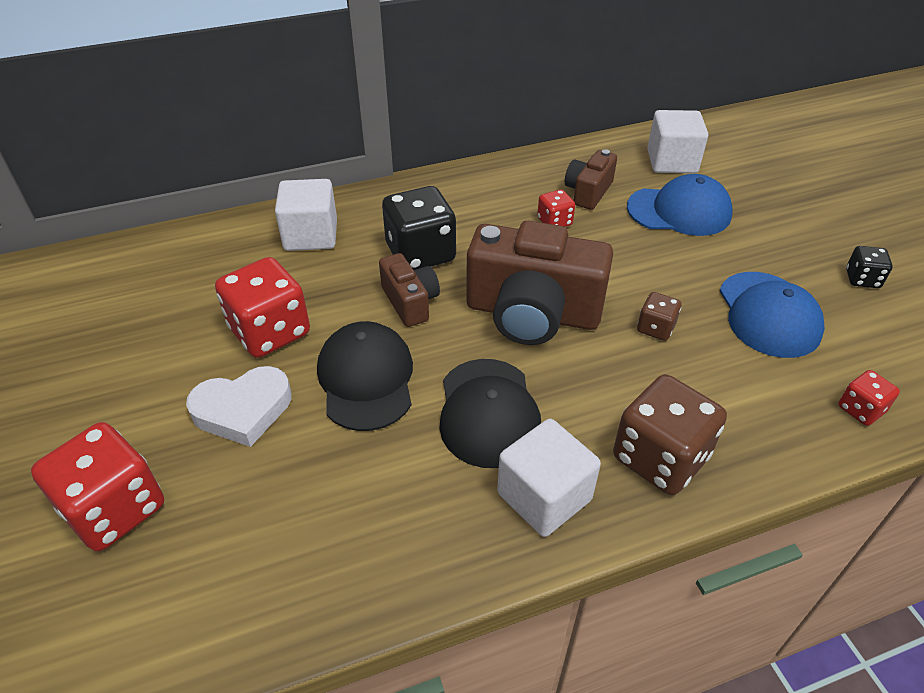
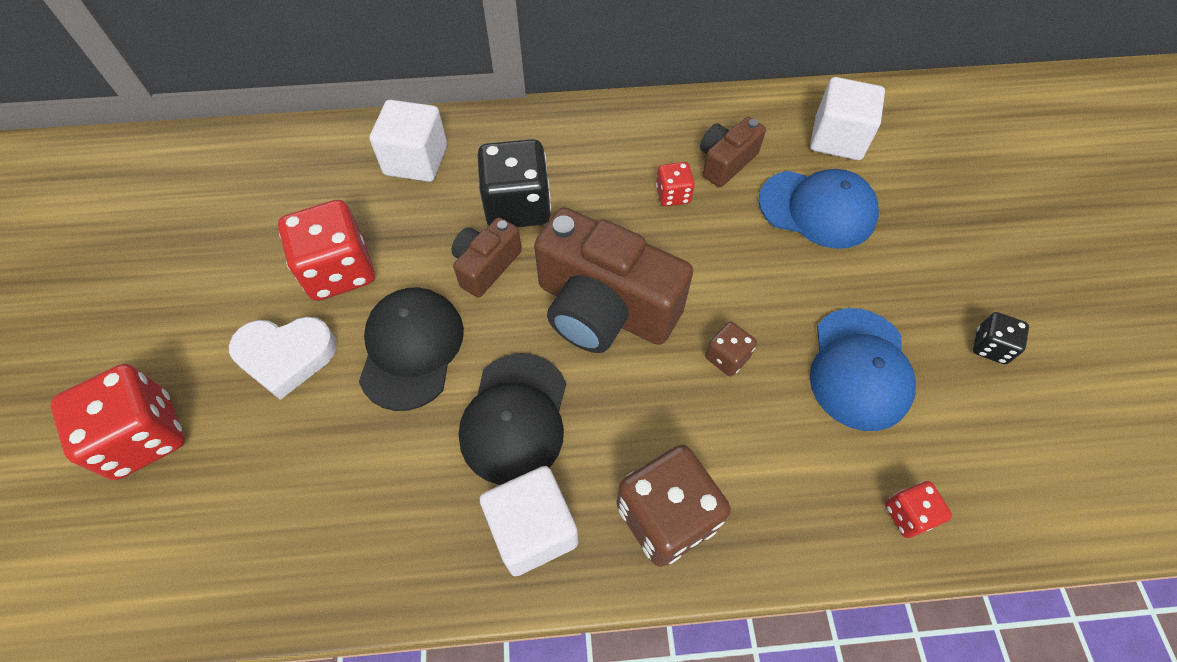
camera: 15 degrees right, 15 degrees up
(410, 302) = (486, 266): brown camera -> brown camera turned 135 degrees counterclockwise

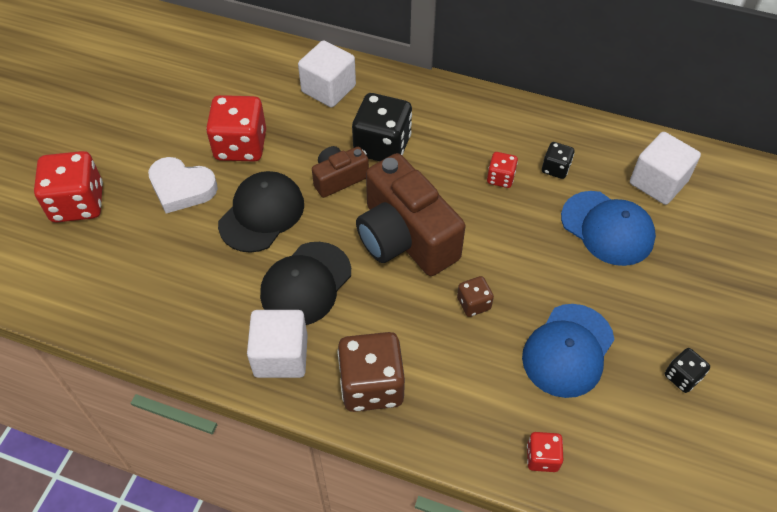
camera: 25 degrees right, 5 degrees down
(725, 162) = (555, 168): brown camera -> black dice

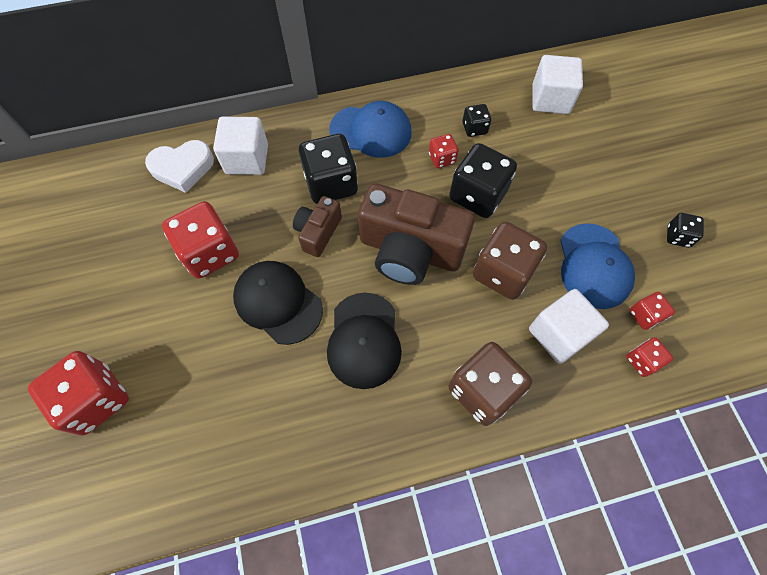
camera: 35 degrees left, 10 degrees up
(182, 188) = (187, 323): white heart -> white heart (182, 168)
(262, 214) = (278, 302): black cap -> black cap turned 45 degrees counterclockwise
(281, 355) = (394, 416): white cube -> white cube (559, 334)
(473, 303) = (502, 272): brown dice -> brown dice, size x1.98
(507, 227) = (477, 195): none -> black dice
(581, 422) = (645, 315): none -> red dice
(607, 228) = (545, 154): blue cap -> blue cap (371, 131)

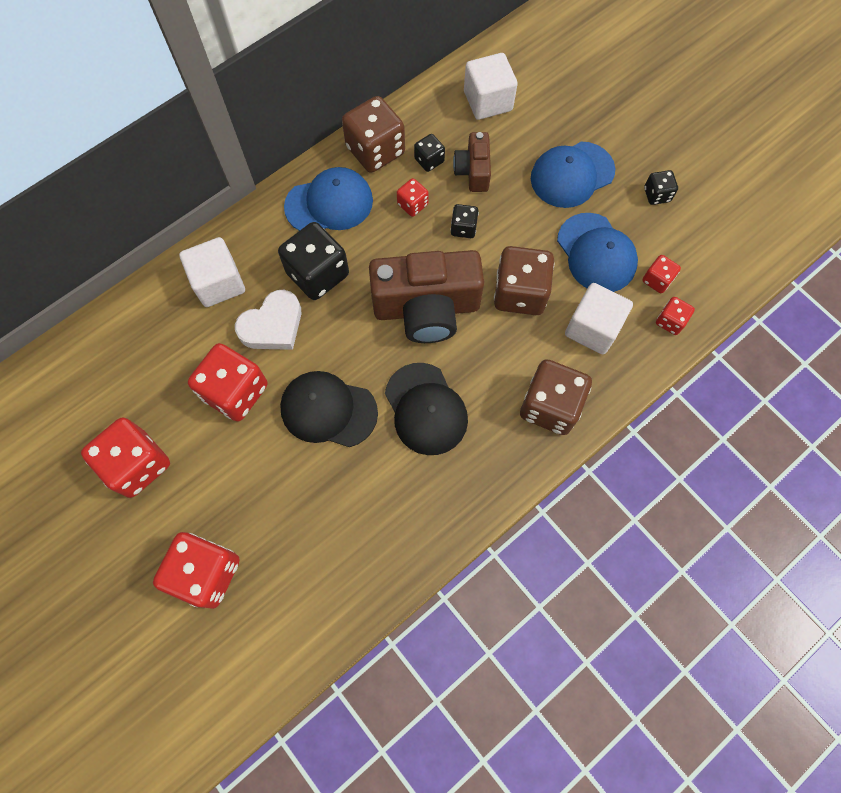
camera: 25 degrees left, 5 degrees up
(98, 278) = (138, 464): none -> red dice
(182, 168) = (157, 319): white heart -> white heart (273, 325)
(318, 232) = (330, 327): brown camera -> brown camera (473, 171)
(432, 104) = (375, 150): none -> brown dice
(477, 195) = (463, 228): black dice -> black dice, size x0.50
(601, 188) = (572, 175): none -> blue cap

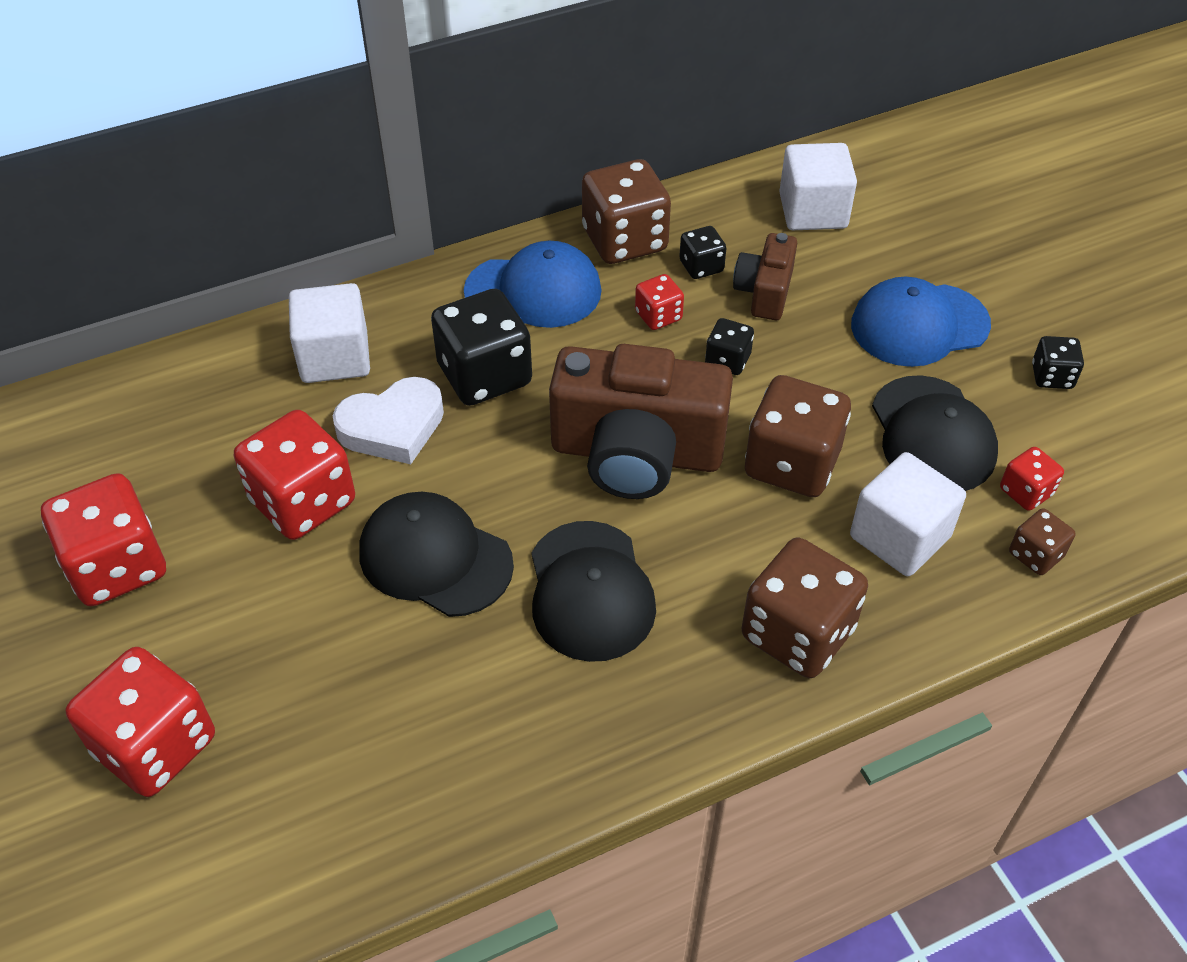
camera: 15 degrees right, 20 degrees down
(596, 253) = (932, 435): blue cap -> black cap
(670, 321) = (1035, 555): red dice -> brown dice

